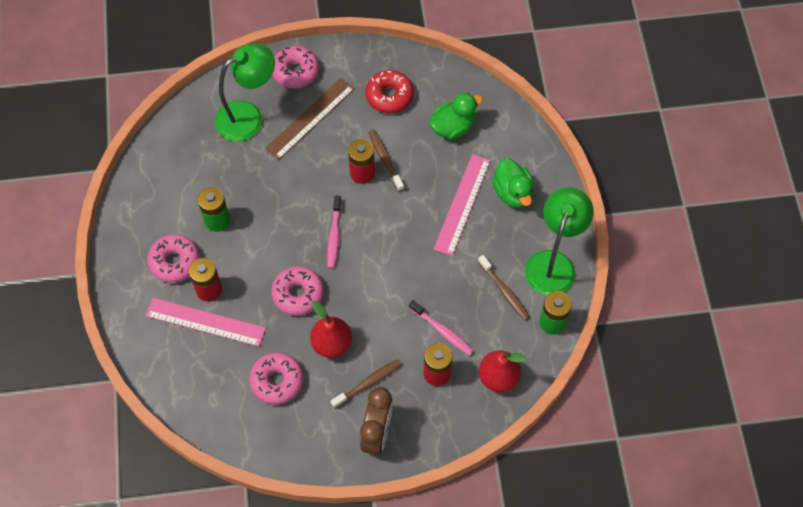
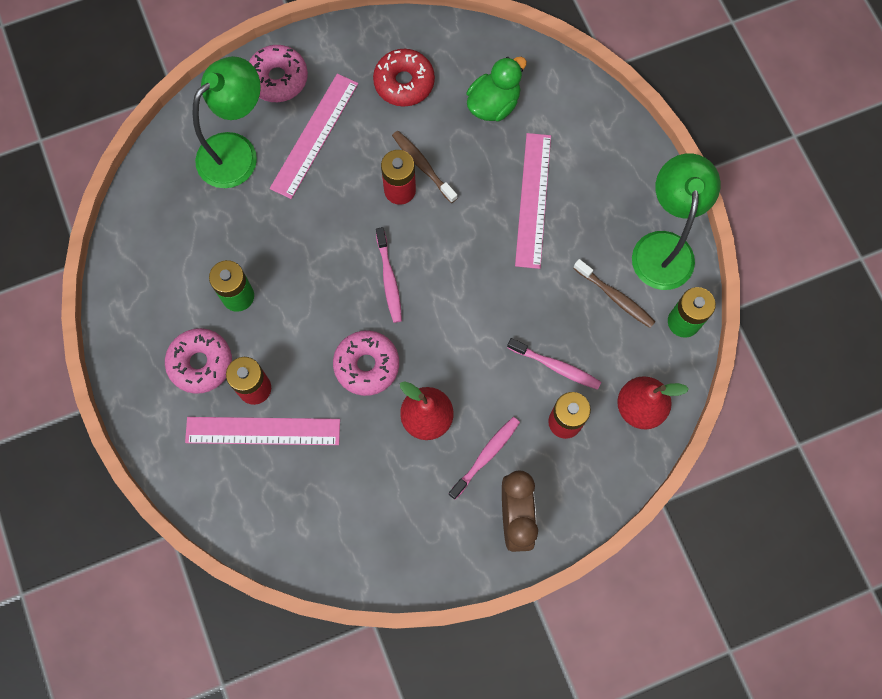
camera: 15 degrees left, 10 degrees up
(277, 381) = (374, 483): pink donut -> none
(310, 118) = (315, 135): brown ruler -> pink ruler
(368, 383) = (486, 456): brown toothbrush -> pink toothbrush
(512, 193) = (589, 170): green duck -> none

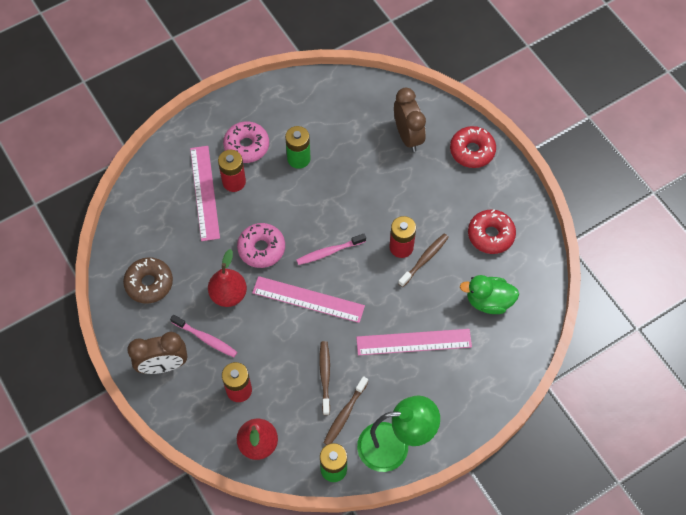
camera: 80 degrees right, 10 degrees down
(237, 151) = (408, 136): green lamp -> brown clock
(278, 79) = (472, 151): pink donut -> red donut
(315, 135) = (432, 183): pink ruler -> pink ruler (308, 299)
(390, 524) = (149, 283): none -> brown donut
(493, 104) = (488, 301): green duck -> green duck turned 150 degrees clockwise
(556, 366) = (281, 378): pink toothbrush -> none
(562, 312) = (325, 376): none -> brown toothbrush

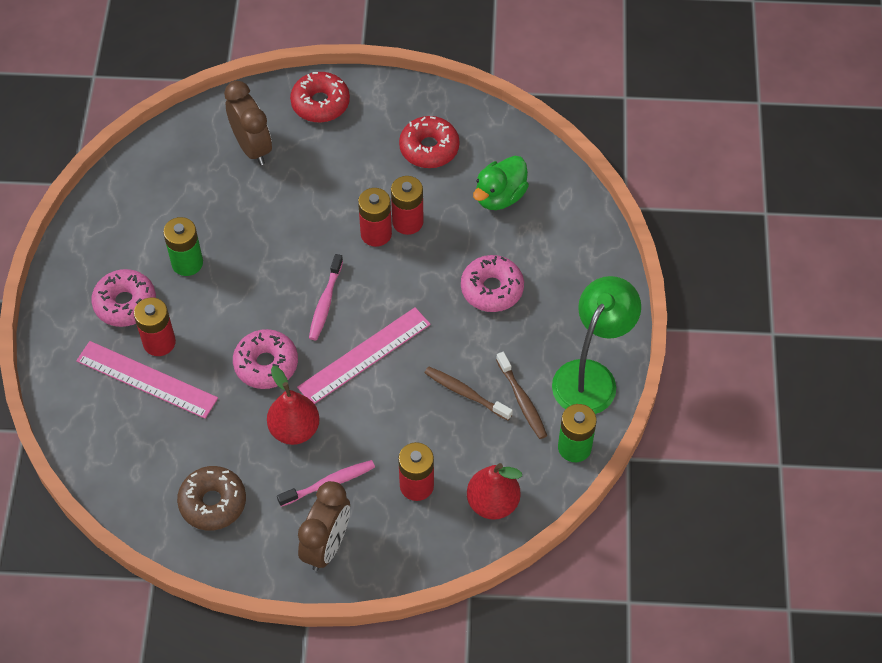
camera: 55 degrees left, 5 degrees down
(408, 136) = (252, 147): brown clock -> brown clock turned 45 degrees clockwise
(414, 342) = (492, 289): pink ruler -> pink donut
(424, 259) = (407, 222): brown toothbrush -> red battery

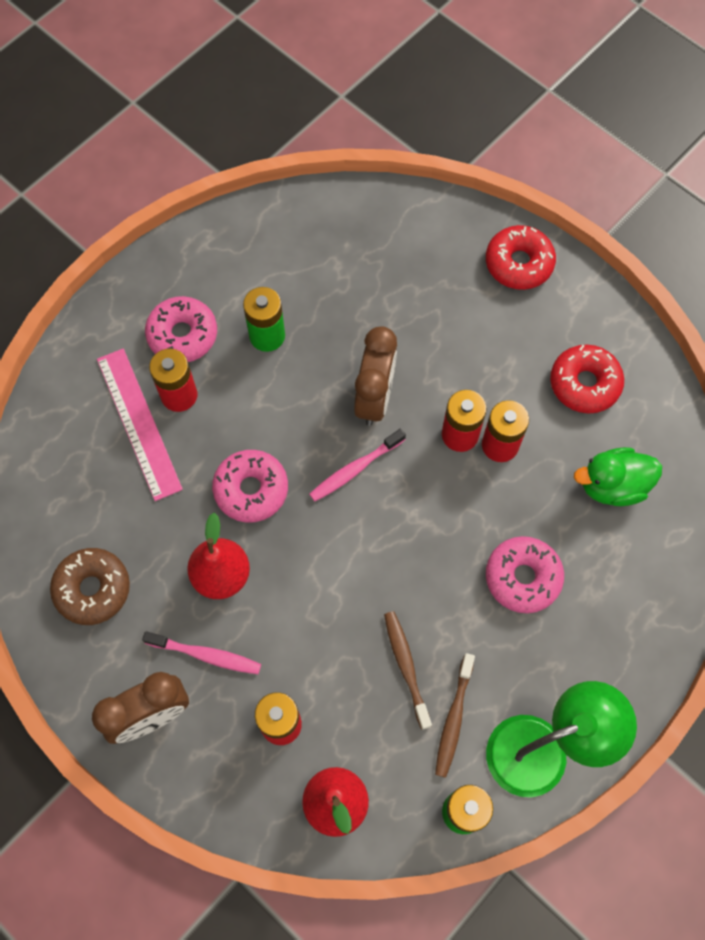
camera: 40 degrees right, 10 degrees up
(252, 147) = (419, 263): brown clock -> brown clock (374, 398)
(364, 356) = (345, 552): pink ruler -> none

